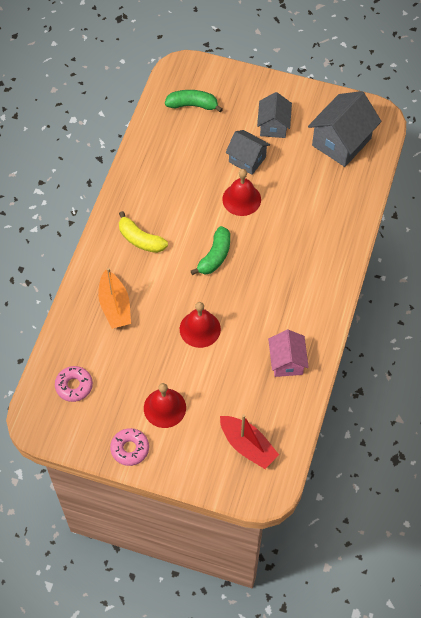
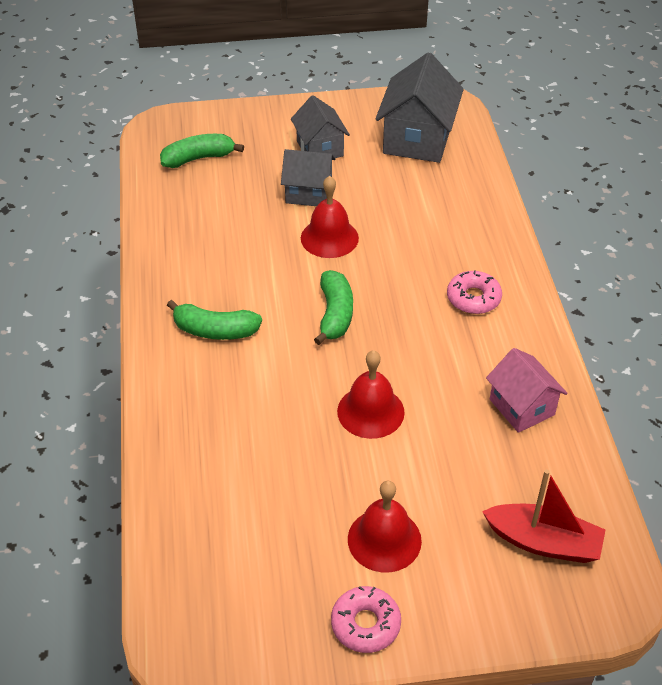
camera: 25 degrees left, 15 degrees down
(74, 386) = (220, 566): pink donut -> pink donut (473, 298)
(115, 306) = (224, 428): orange boat -> none
(140, 239) = (215, 330): yellow banana -> green banana

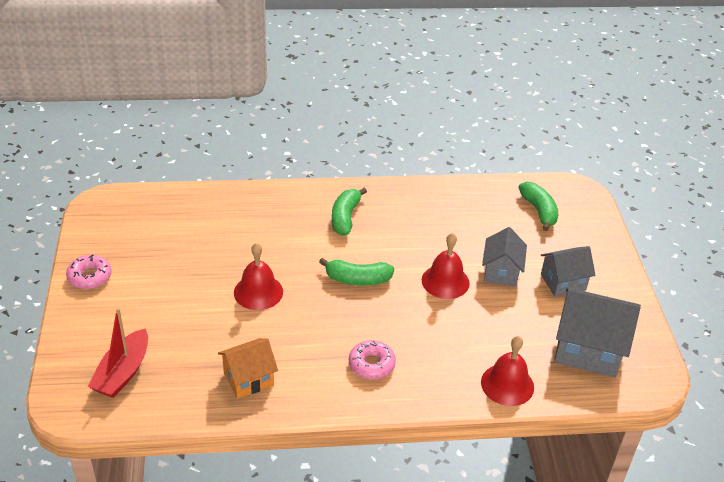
camera: 90 degrees right, 5 degrees down
(384, 540) = (148, 290): red bell -> red bell (507, 384)
(522, 407) = (248, 379): pink house -> orange house

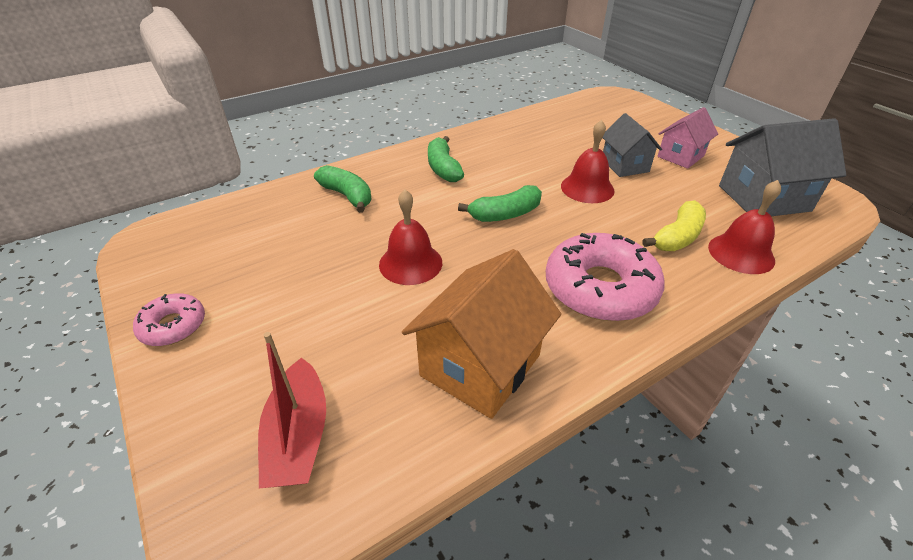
camera: 25 degrees left, 0 degrees up
(248, 379) = (480, 365): orange house -> orange house, size x1.61
(371, 364) = (600, 288): pink donut -> pink donut, size x1.89
(472, 351) = (677, 237): none -> yellow banana
(539, 211) = (602, 115): green banana -> green banana (347, 196)
(563, 282) = (680, 156): grey house -> pink house

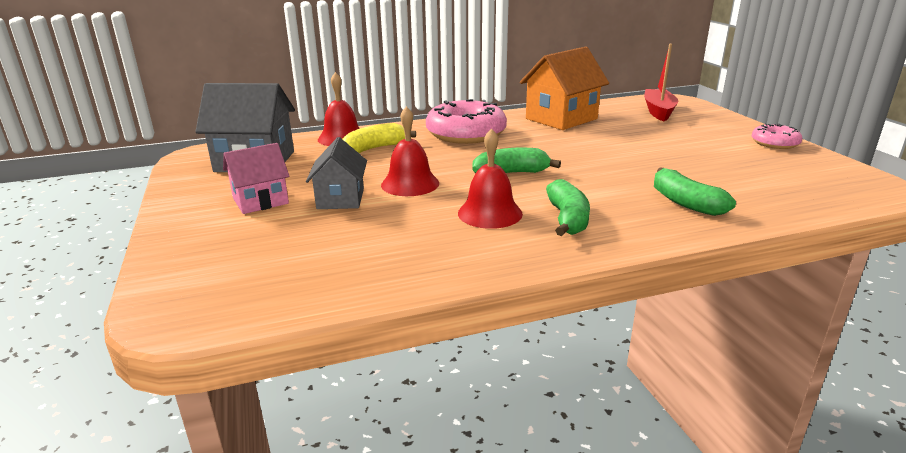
camera: 165 degrees left, 15 degrees down
(410, 263) = (605, 154): red bell -> red bell (490, 213)

